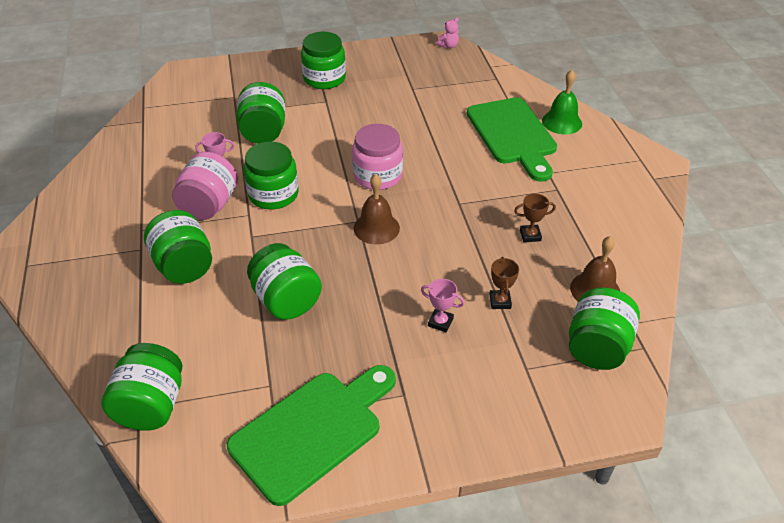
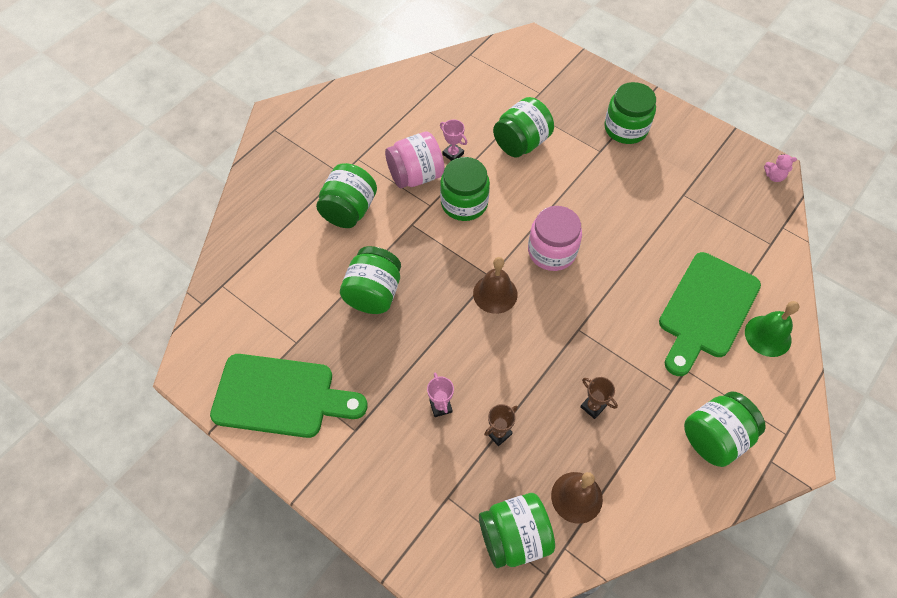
camera: 50 degrees right, 15 degrees up
(151, 405) = (229, 290): green jar -> green jar (715, 437)

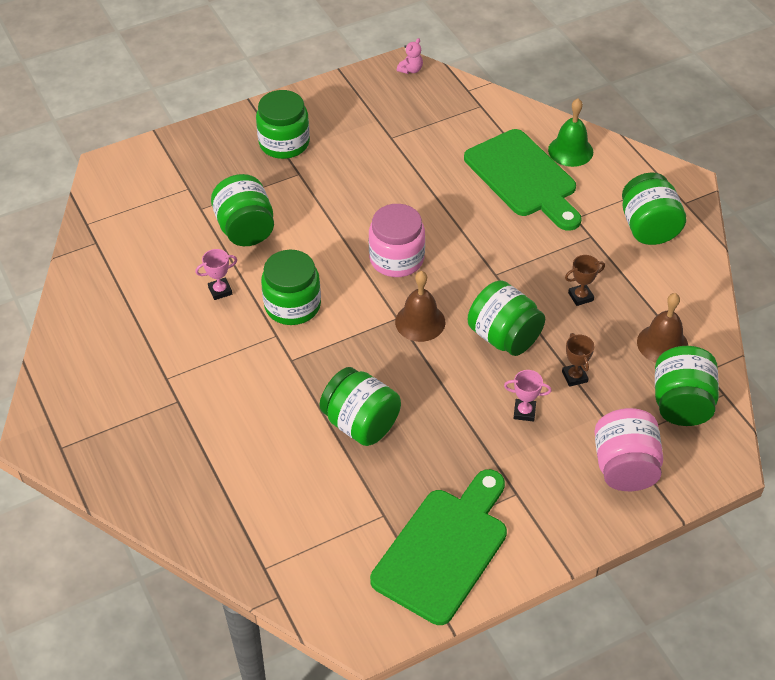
camera: 65 degrees left, 10 degrees down
(349, 210) = (235, 410): green jar -> green jar (504, 337)
(415, 175) = (227, 334): pink jar -> pink jar (624, 467)

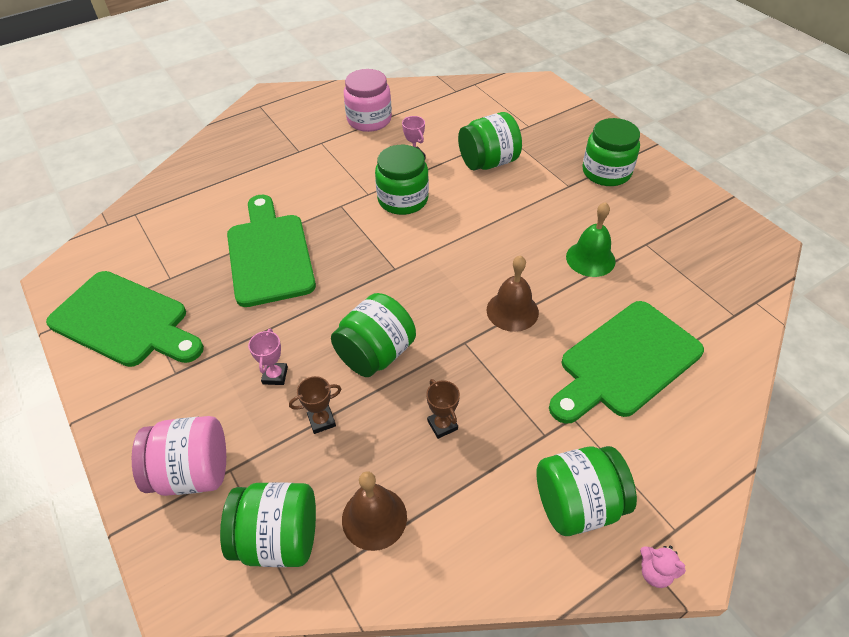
camera: 85 degrees right, 0 degrees up
(360, 423) = (269, 254): green jar -> green cutting board
(396, 259) = (472, 262): pink jar -> pink jar (369, 120)
(410, 70) = (763, 250): pink teddy bear -> pink teddy bear (655, 572)
(420, 322) = (391, 285): brown bell -> brown bell (512, 311)
(570, 151) = (693, 410): green bell -> green bell (590, 259)

